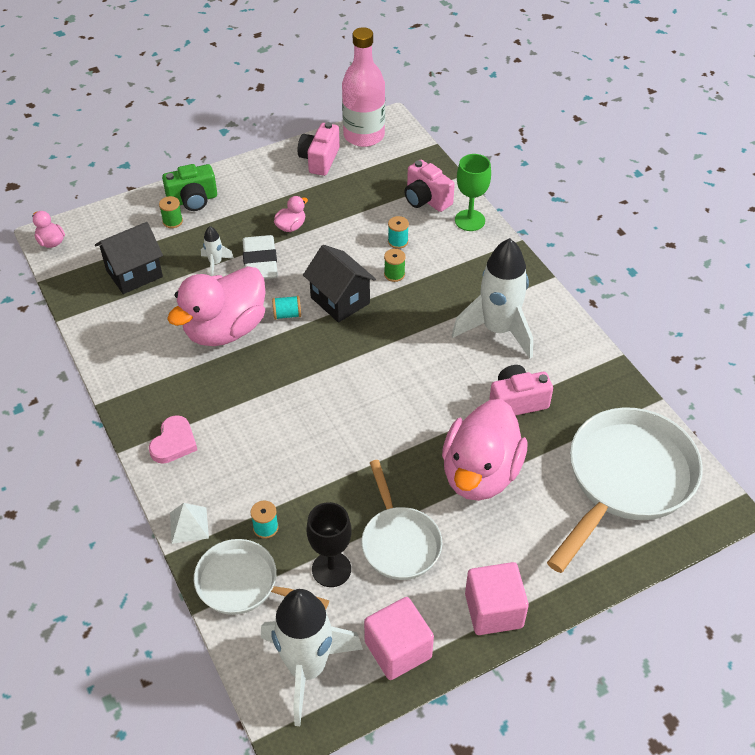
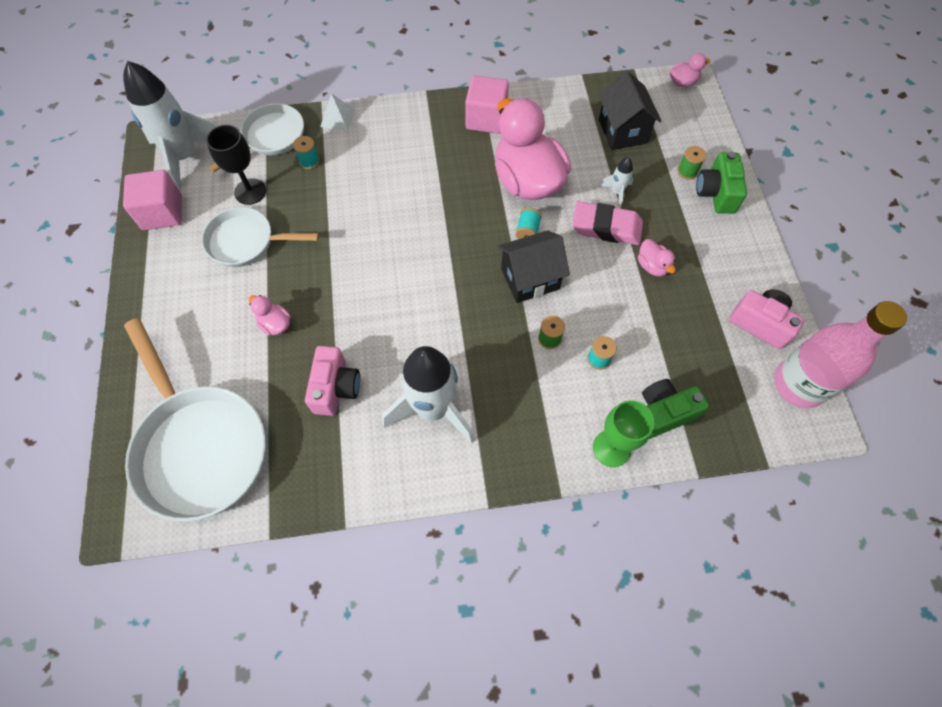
camera: 110 degrees right, 15 degrees up
(174, 442) = (418, 123): pink heart -> none
(260, 262) = (606, 227): white eraser -> pink eraser
(426, 199) = (662, 413): pink camera -> green camera
(480, 473) = (275, 324): pink duck -> pink duck, size x0.41
(493, 610) = (150, 284): pink cube -> pink cube (486, 119)

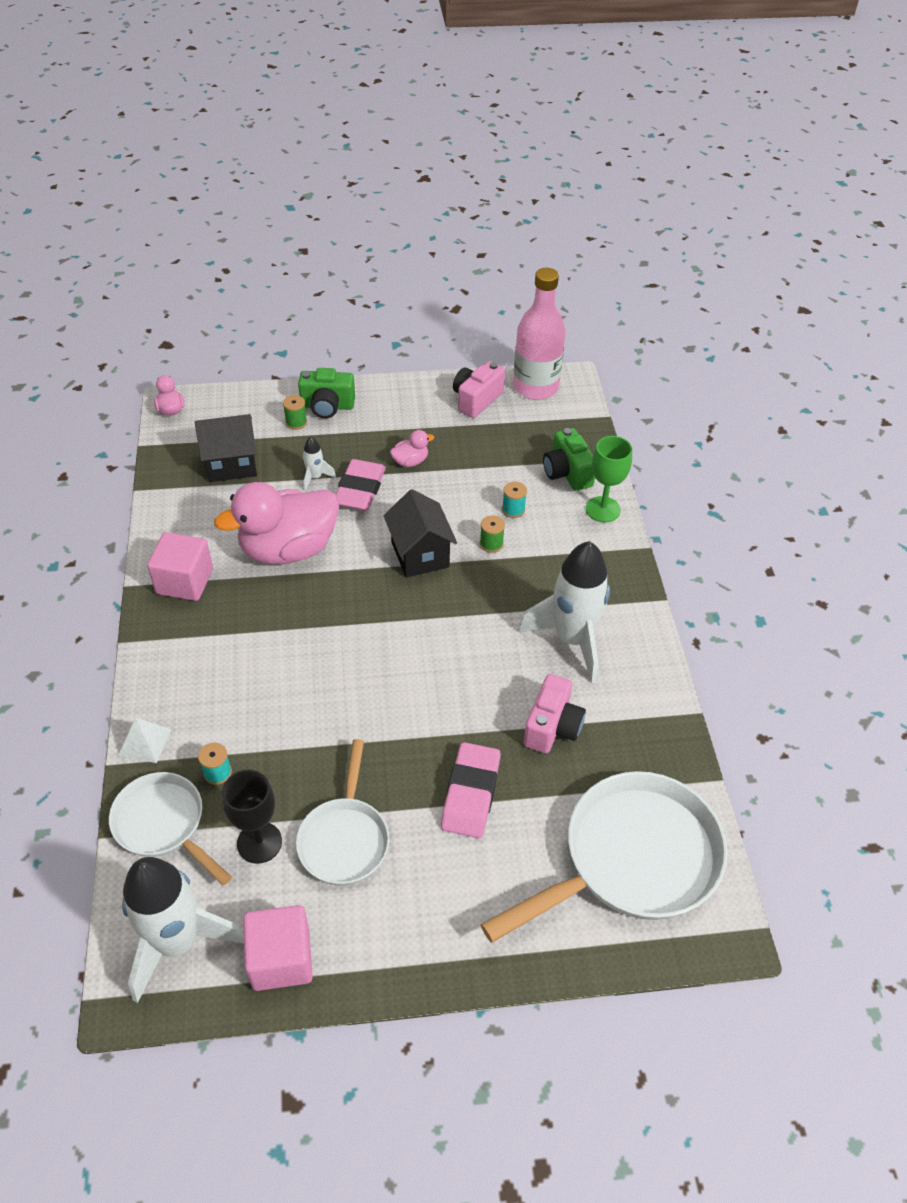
camera: 90 degrees left, 15 degrees down
(275, 324) = (471, 794): pink duck -> pink eraser
(335, 388) = (552, 727): pink camera -> pink camera turned 105 degrees clockwise
(527, 231) = (358, 553): turquoise spool -> none

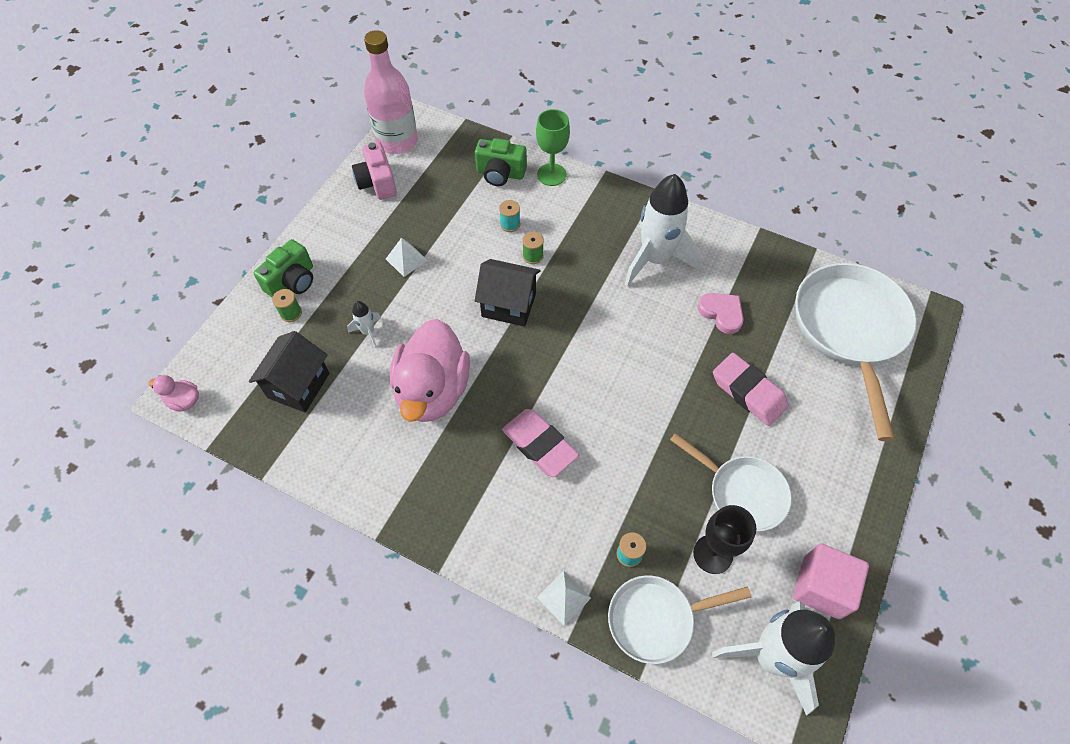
camera: 55 degrees left, 10 degrees up
(185, 581) = (408, 486): pink cube -> none
(360, 490) = (408, 308): pink eraser -> pink eraser (539, 445)
(410, 461) = (406, 259): pink duck -> white pyramid
(552, 727) = (721, 313): pink camera -> pink heart

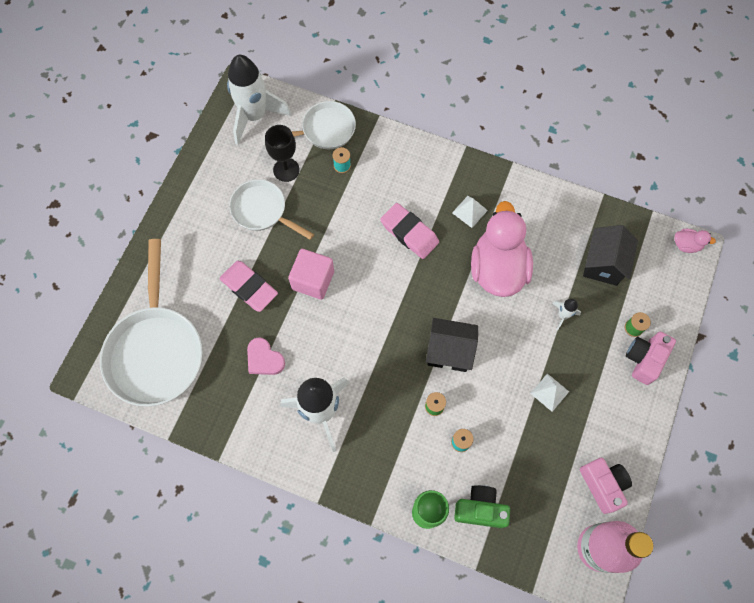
camera: 175 degrees right, 10 degrees up
(292, 281) = (644, 359): green camera -> pink camera
(564, 597) = (383, 137): white pyramid -> white pyramid (469, 211)
(821, 587) = (217, 156): pink cube -> pink cube (313, 280)

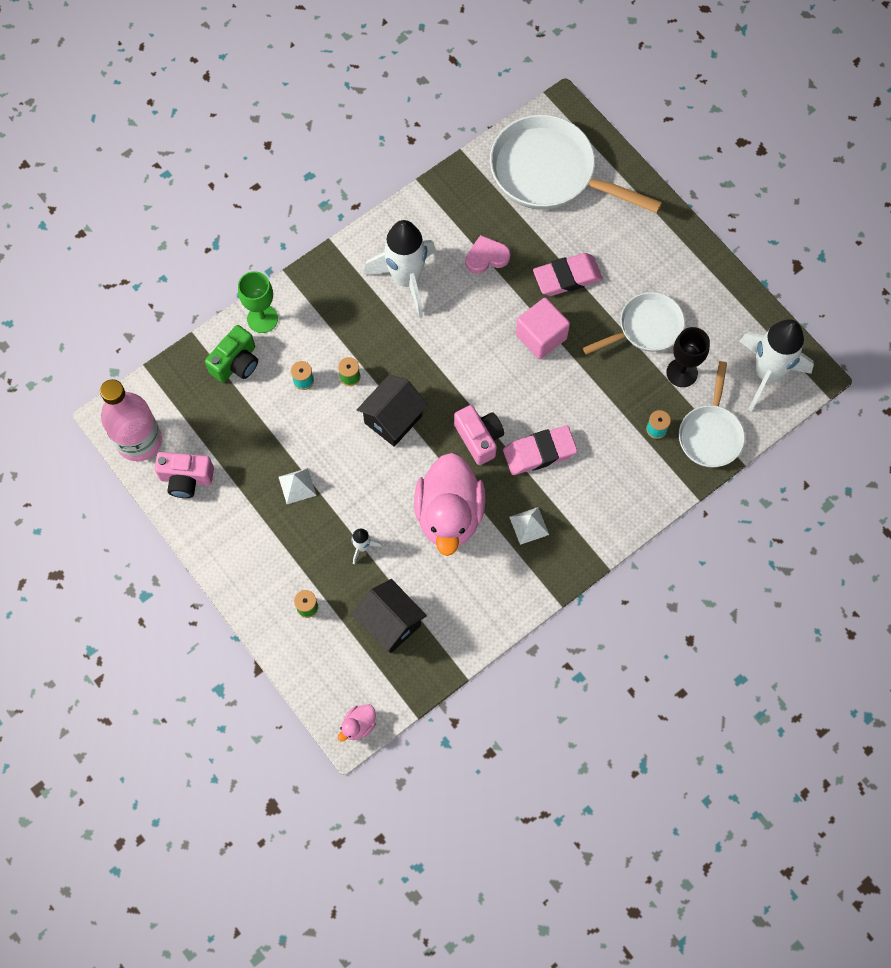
camera: 120 degrees right, 0 degrees up
(497, 268) = (449, 515): pink duck -> pink duck turned 60 degrees clockwise
(644, 359) = (270, 595): pink camera -> pink camera (479, 438)

